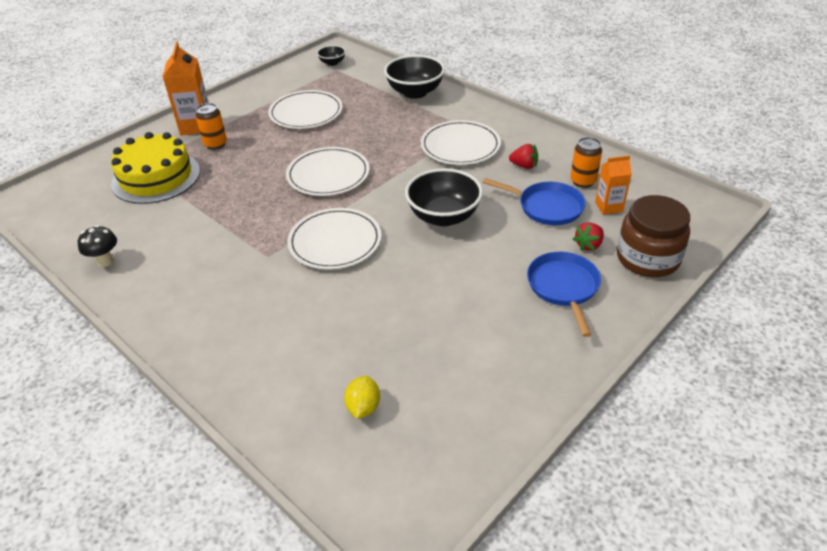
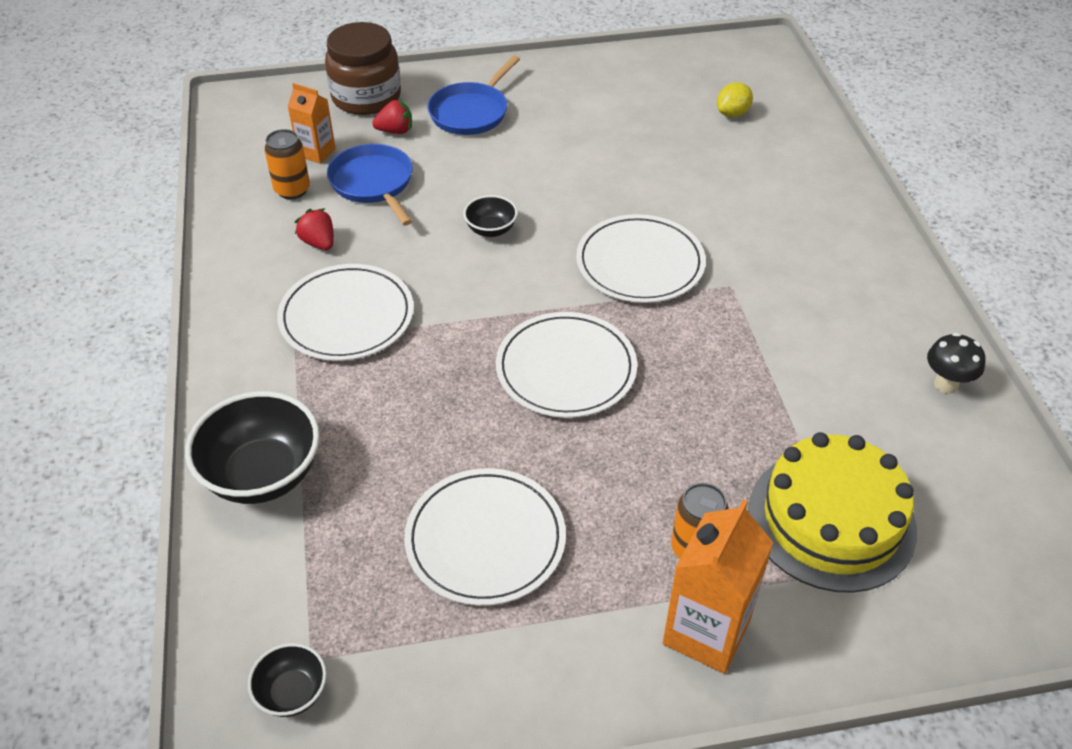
camera: 145 degrees left, 5 degrees up
(443, 216) = (491, 230): black bowl -> black bowl, size x0.51

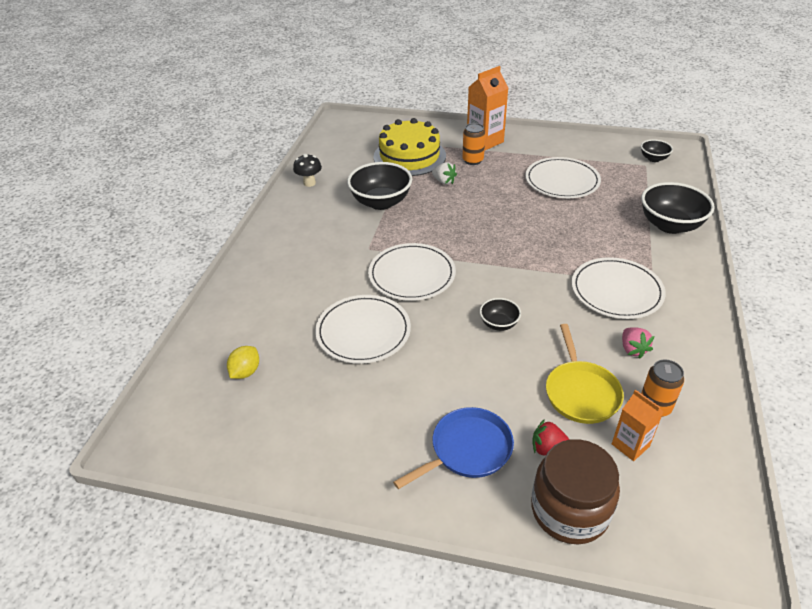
camera: 155 degrees left, 5 degrees down
(319, 243) = (633, 349): red strawberry -> pink strawberry
(373, 183) = (581, 392): blue pan -> yellow pan
(566, 369) = (491, 232): white plate -> white plate (363, 331)
(713, 464) = (444, 181): none -> white strawberry
(732, 113) = (245, 372): yellow lemon -> yellow lemon turned 45 degrees counterclockwise
(785, 378) = (381, 202): none -> black bowl

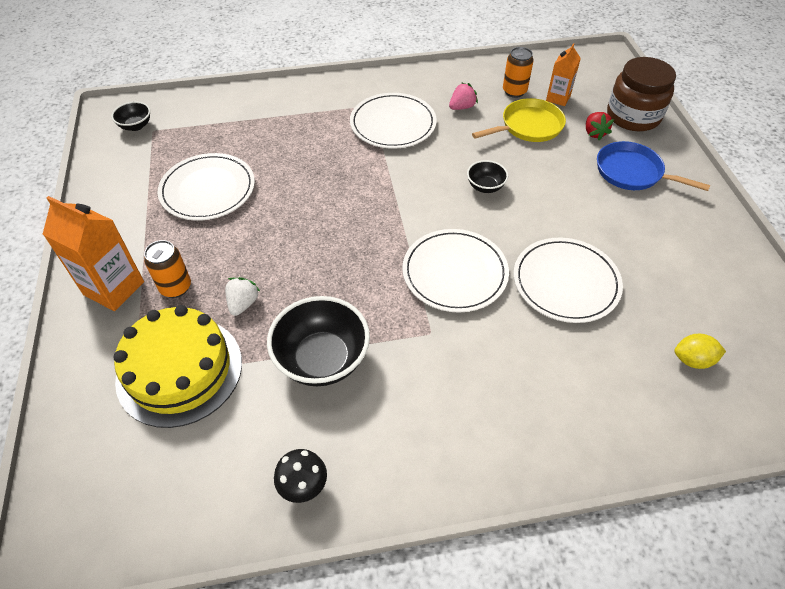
camera: 115 degrees left, 10 degrees up
(670, 225) = (271, 104): black bowl -> none

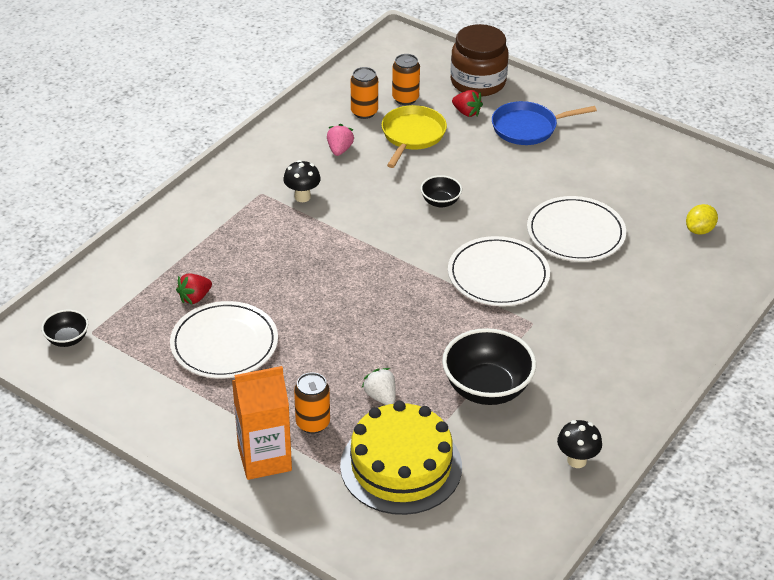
camera: 45 degrees left, 10 degrees down
(235, 147) = (195, 298): none -> red strawberry
(393, 124) = (302, 197): white plate -> black mushroom
(558, 98) = (405, 98): orange carton -> orange can

